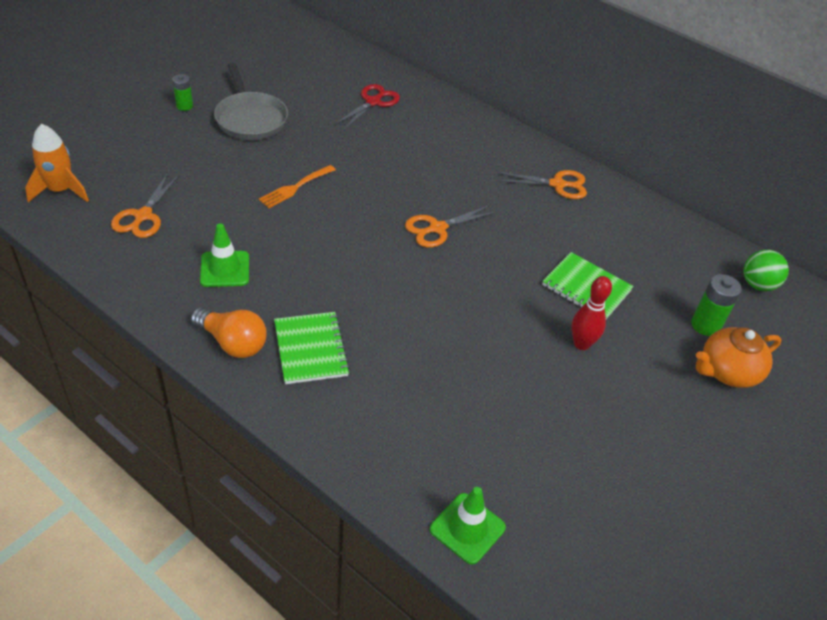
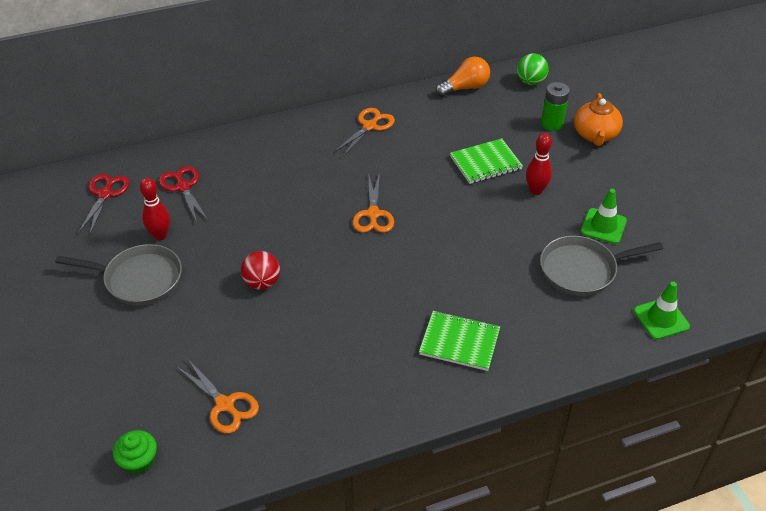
camera: 55 degrees left, 0 degrees up
(60, 190) = (139, 461): orange rocket -> green cupcake
(184, 106) = (78, 322): green battery -> none
(225, 269) = (335, 367): green traffic cone -> green traffic cone (603, 226)
(233, 343) = (425, 389): orange light bulb -> orange light bulb (465, 88)
(295, 188) = (262, 283): orange fork -> red ball
(307, 111) = (160, 235): none -> red bowling pin
(330, 66) = (105, 194): none -> red scissors
(490, 424) = (582, 270): none -> grey pan

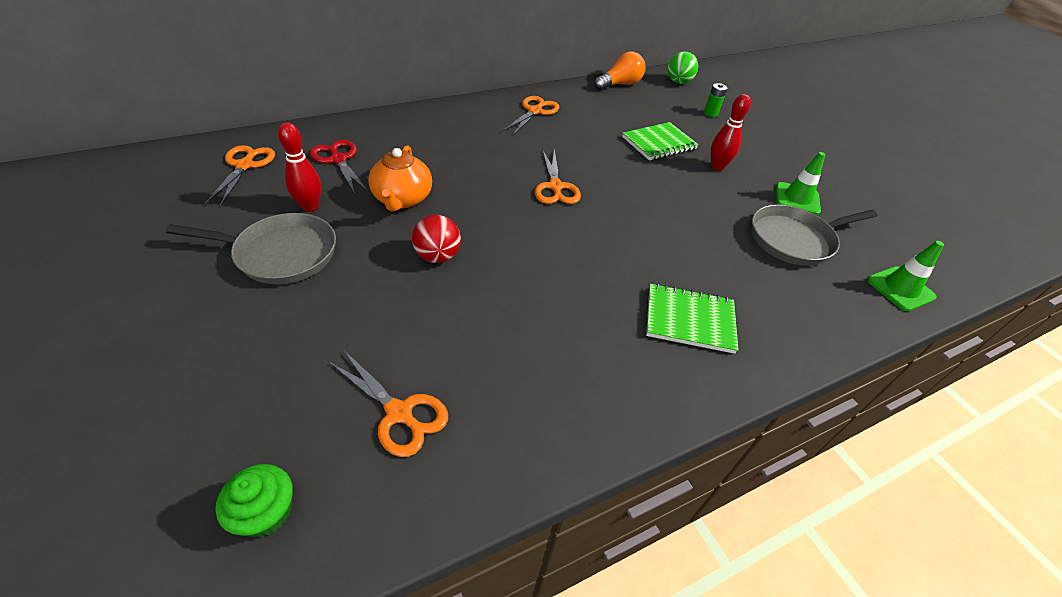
camera: 10 degrees left, 0 degrees up
(105, 194) = (245, 165): red scissors -> orange scissors
(552, 124) = (710, 113): green battery -> green battery, size x0.66
(595, 135) = (754, 123): orange teapot -> orange teapot (402, 199)

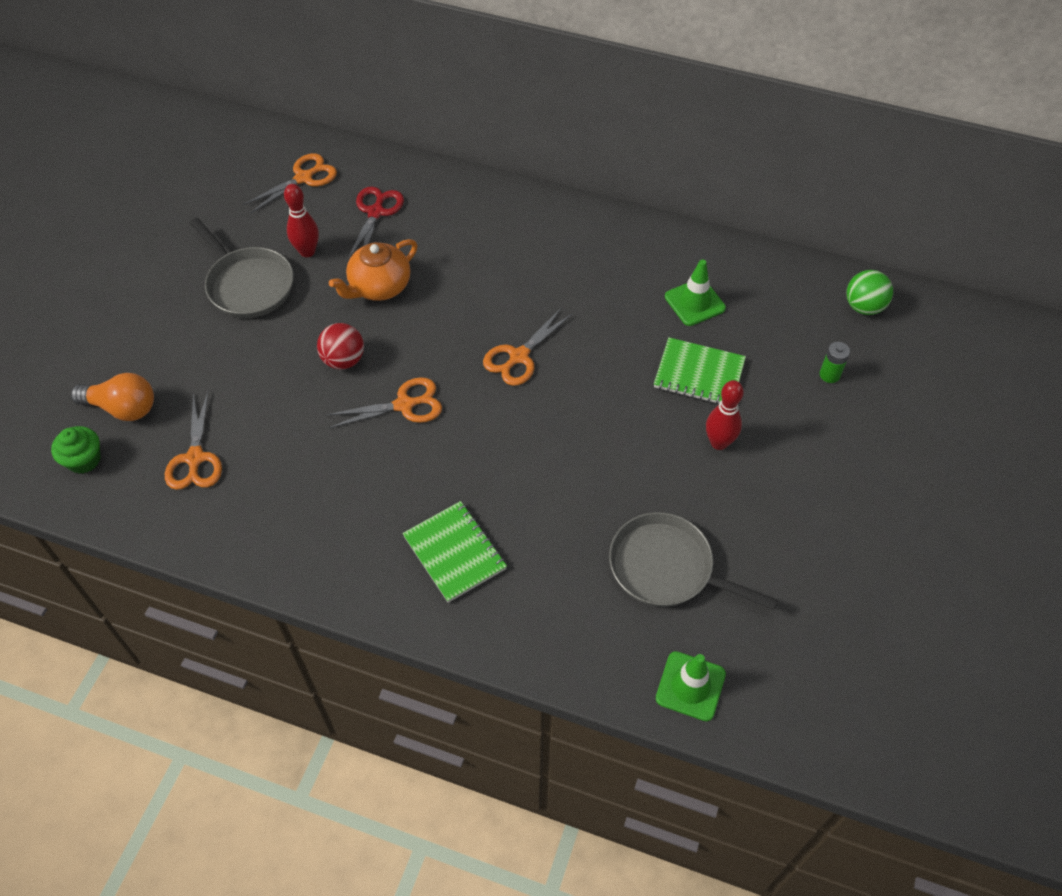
camera: 50 degrees right, 10 degrees up
(535, 111) = (621, 254): orange scissors -> orange scissors (404, 405)
(620, 84) = (776, 269): orange light bulb -> orange light bulb (123, 408)
(797, 199) = (749, 536): green traffic cone -> green traffic cone (694, 302)

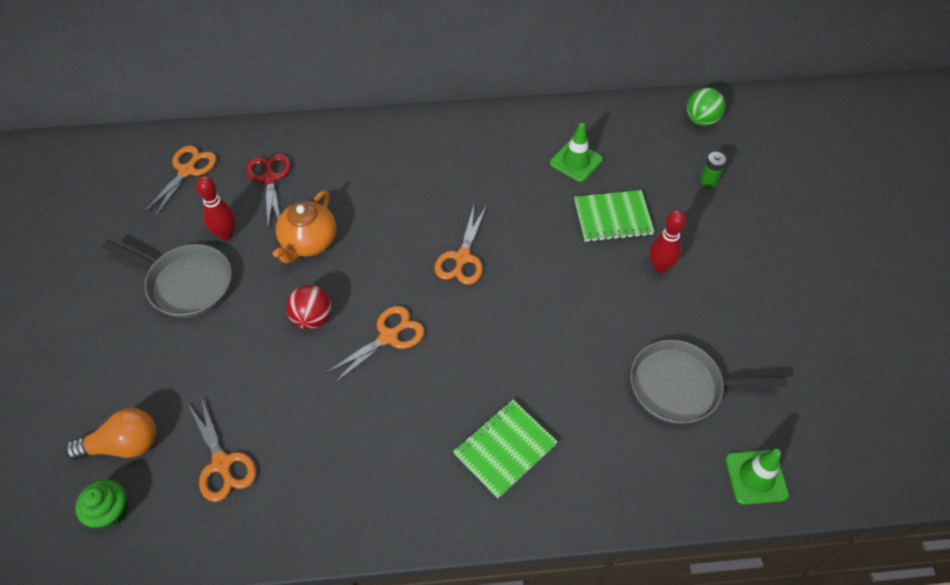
camera: 25 degrees left, 0 degrees up
(455, 552) = (505, 449): green notebook -> green notebook turned 75 degrees counterclockwise

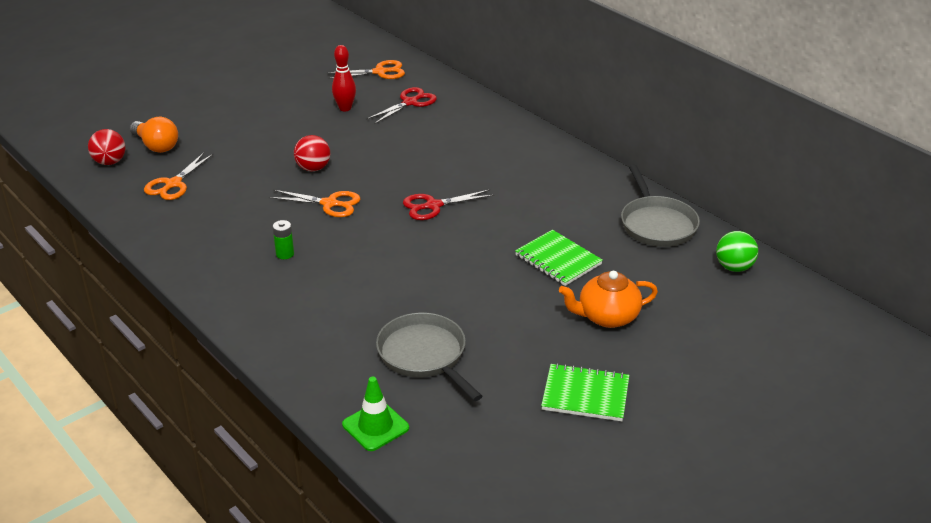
camera: 55 degrees right, 20 degrees down
(110, 511) = (110, 162): green cupcake -> red ball
(186, 284) = (291, 113): grey pan -> grey pan (656, 224)
(308, 242) = (374, 140): orange teapot -> orange teapot (607, 317)
(462, 258) = (433, 206): orange scissors -> red scissors
(505, 449) = (285, 290): green notebook -> green notebook (585, 394)
(576, 161) = (595, 220): green traffic cone -> none
(660, 267) = (535, 302): red bowling pin -> none
(708, 181) = (664, 296): green battery -> green battery (285, 254)

